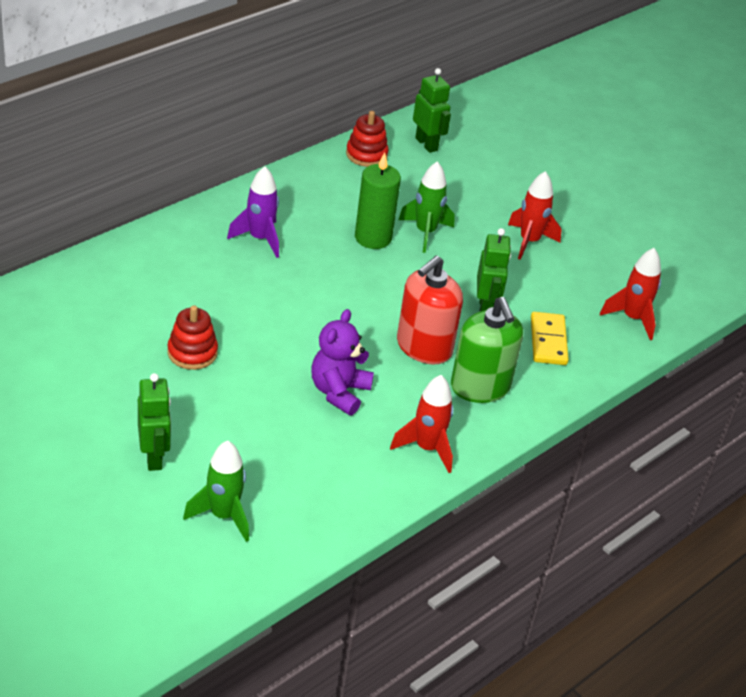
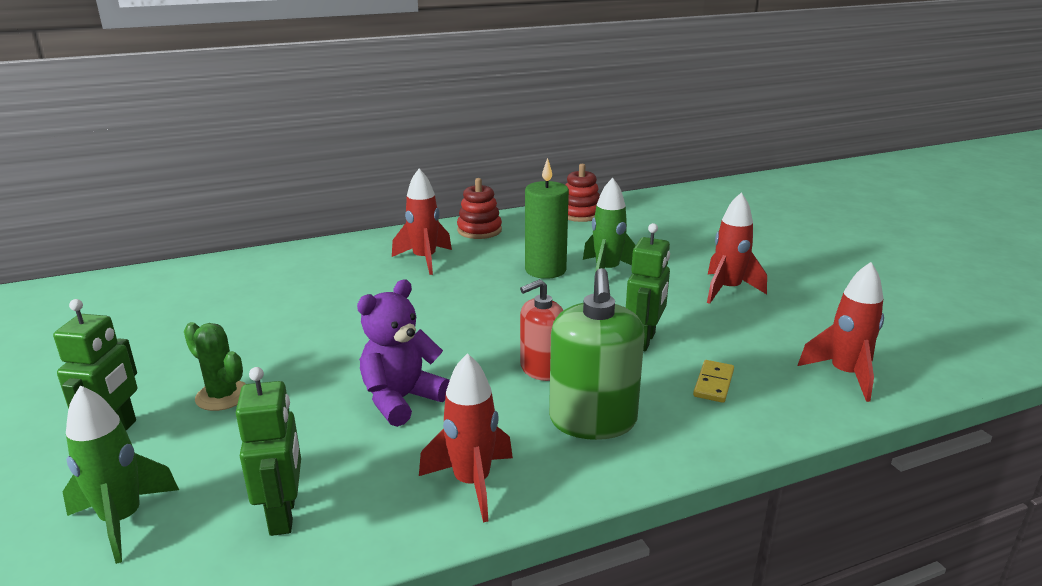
camera: 25 degrees right, 15 degrees down
(192, 353) = (266, 339): red stacking toy -> red stacking toy (479, 230)
(204, 412) = (222, 396): none -> green cactus
(260, 239) = (424, 260): purple rocket -> red rocket
(424, 347) = (542, 369): red soap dispenser -> red soap dispenser, size x0.65
(426, 144) = (647, 212): green robot -> green robot (283, 515)
(548, 341) = (713, 383): yellow domino -> yellow domino, size x0.66

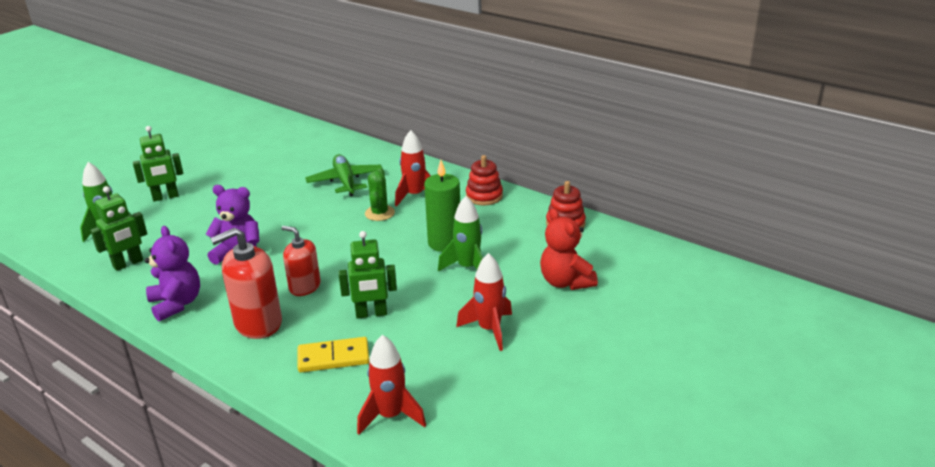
camera: 60 degrees right, 5 degrees up
(222, 396) = (211, 206): green cactus -> green cactus (379, 213)
(324, 287) = (345, 181): none -> green plane
(472, 483) = (176, 304): red rocket -> purple teddy bear
(593, 420) = (258, 323): green soap dispenser -> red soap dispenser
(678, 239) = (565, 282): none -> red teddy bear
(713, 383) = (333, 357): yellow domino -> yellow domino, size x1.51

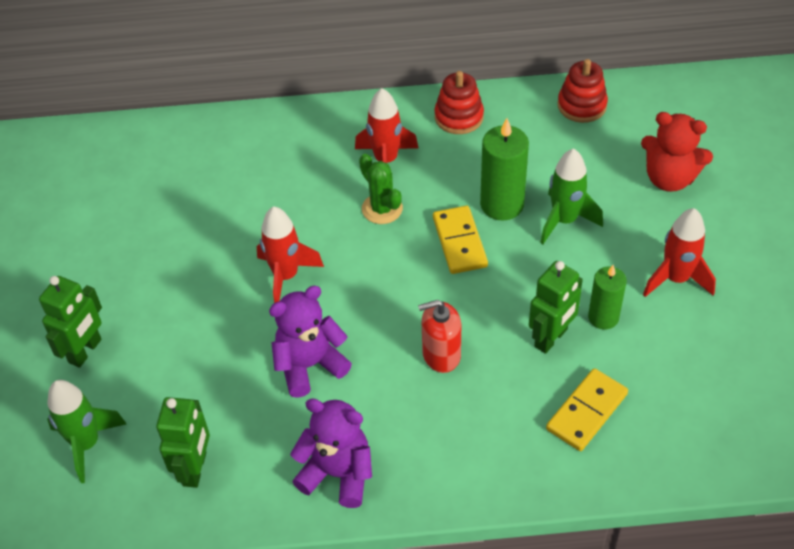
camera: 40 degrees left, 20 degrees up
(258, 323) = (459, 430): red soap dispenser -> none
(345, 181) = (279, 188): green plane -> none
(390, 416) = (717, 430): red rocket -> red rocket (286, 276)
(395, 247) = (460, 242): none -> yellow domino
(416, 322) = (603, 317): none -> green candle

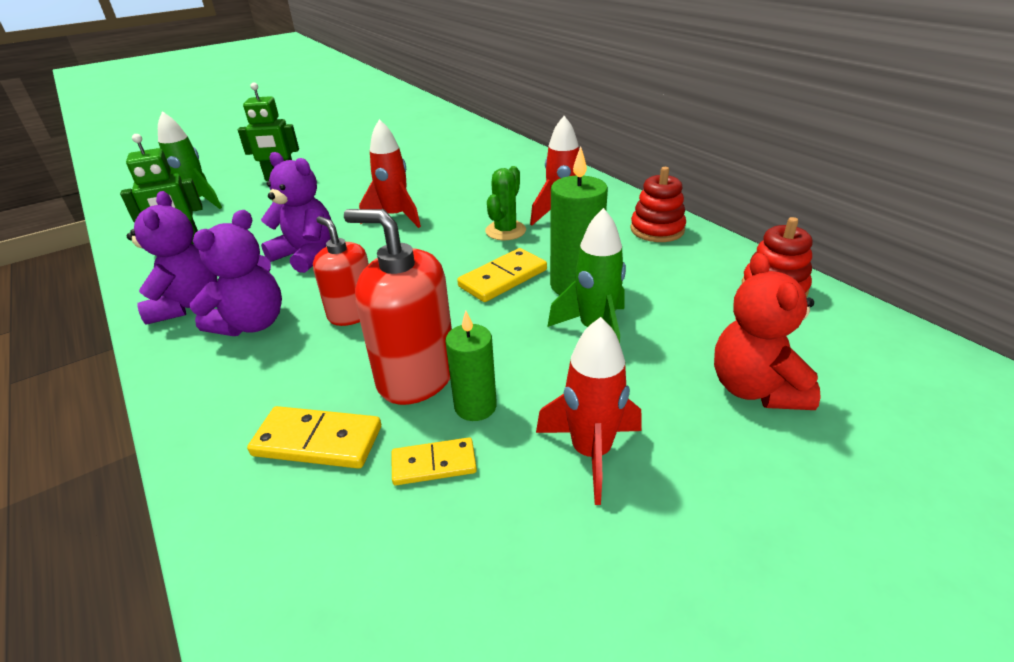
camera: 60 degrees right, 15 degrees down
(408, 428) = (252, 324): none -> purple teddy bear
(551, 338) = (416, 376): green robot -> red soap dispenser
(643, 356) = (434, 464): none -> yellow domino

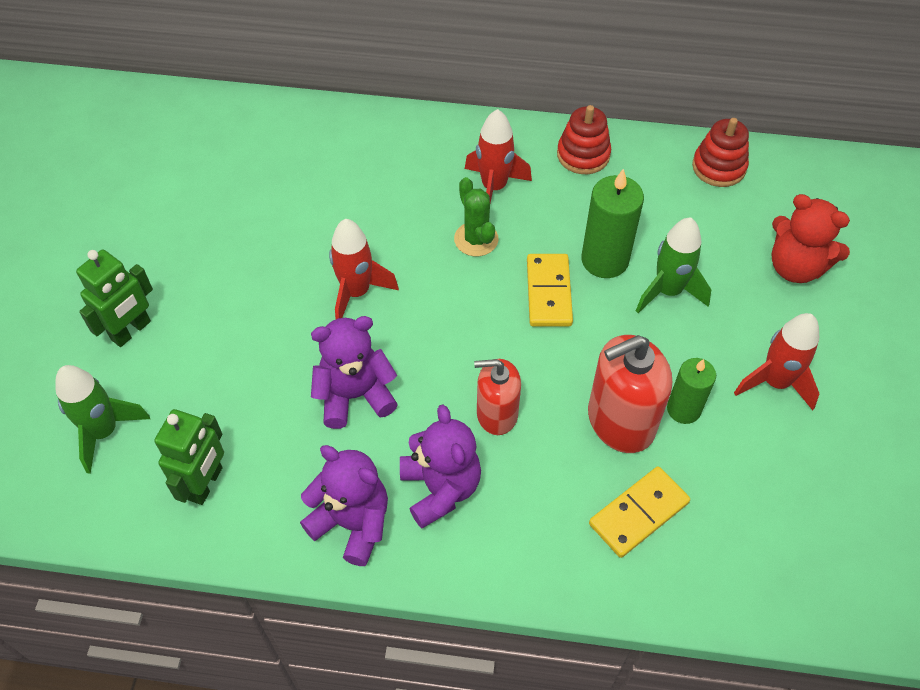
camera: 50 degrees left, 20 degrees up
(434, 464) = (717, 463): yellow domino -> none

